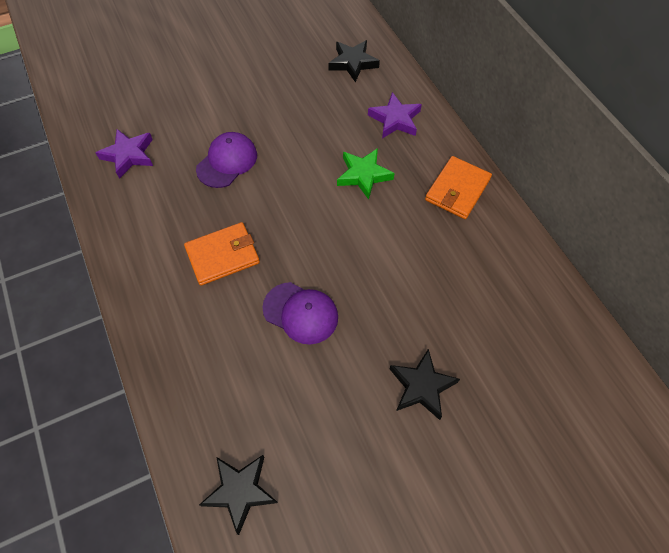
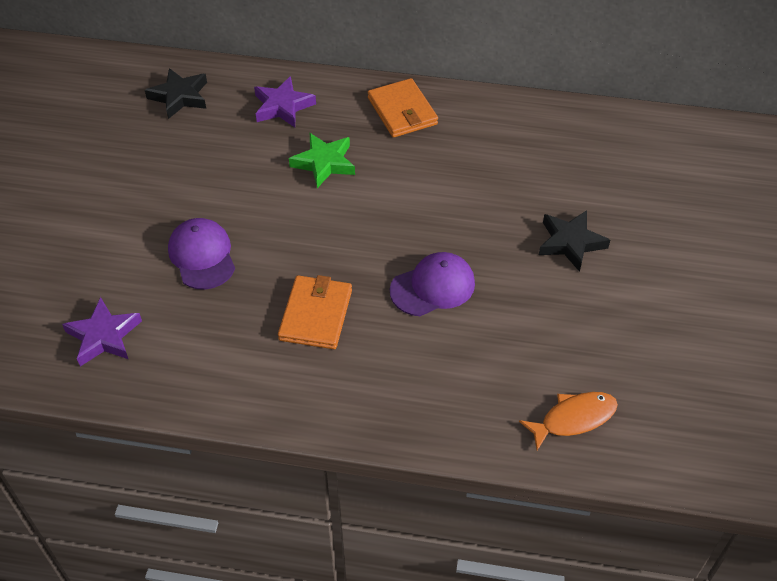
camera: 55 degrees left, 10 degrees down
(240, 491) = (573, 419): black star -> orange fish

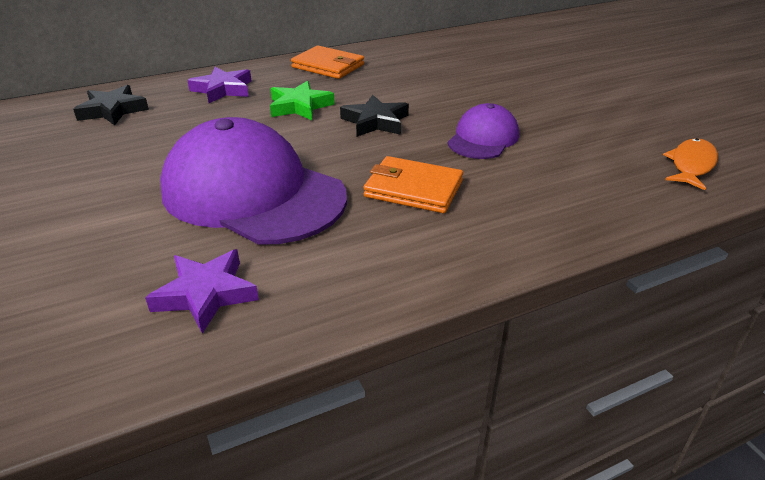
camera: 35 degrees left, 15 degrees down
(202, 256) = (252, 193): purple cap -> purple cap, size x1.96
(316, 315) = (413, 189): orange wallet -> orange wallet turned 45 degrees counterclockwise
(570, 243) = (540, 86): black star -> black star (375, 122)

